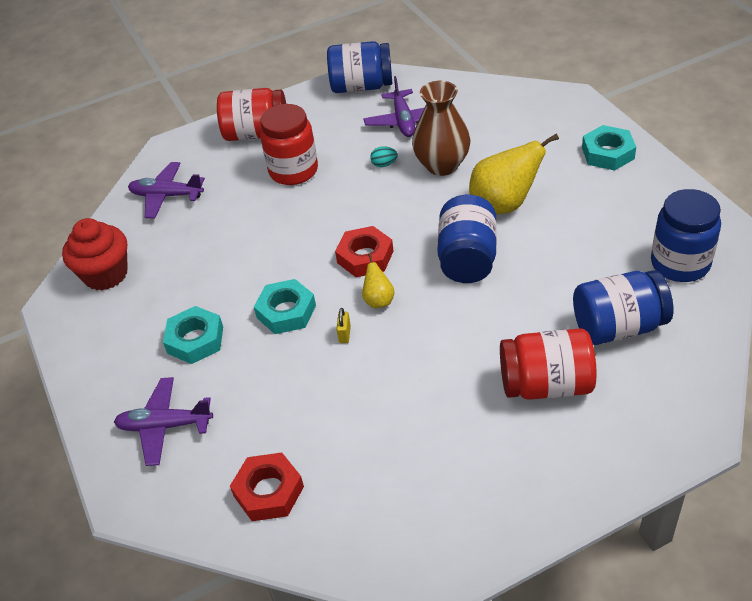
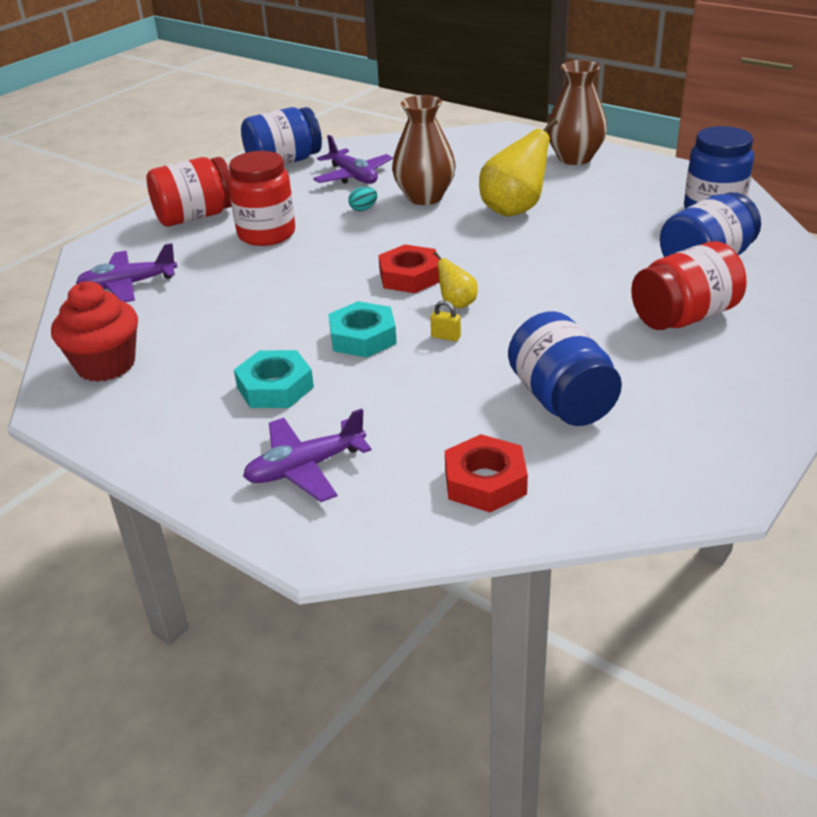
camera: 30 degrees left, 10 degrees down
(344, 334) = (446, 337): yellow padlock -> yellow padlock turned 45 degrees counterclockwise
(467, 259) = (517, 253): blue jar -> blue jar (561, 400)
(607, 153) = (575, 158): turquoise nut -> brown vase

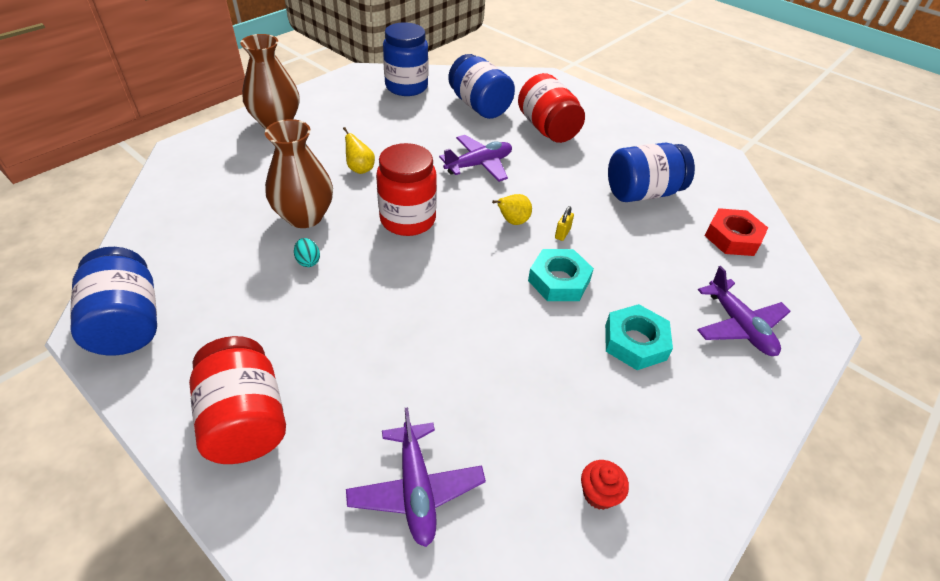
camera: 90 degrees left, 10 degrees up
(106, 365) = (599, 494): red cupcake -> red cupcake, size x0.49
(266, 234) = (331, 344): red jar -> red jar (408, 220)
(353, 176) = (218, 262): purple plane -> purple plane (479, 165)
(410, 276) = (461, 243): red nut -> none
(514, 209) = (360, 169): yellow pear -> yellow pear, size x0.50

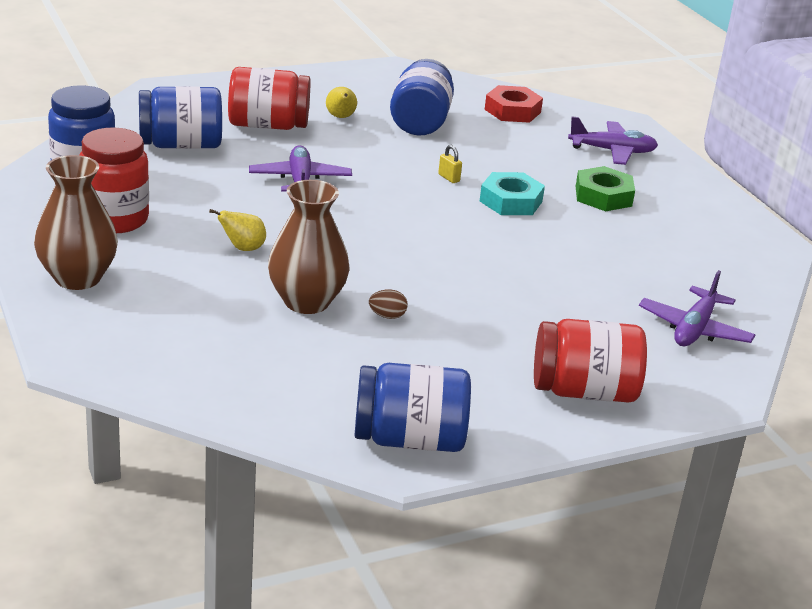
camera: 65 degrees left, 15 degrees down
(308, 261) = (387, 316): turquoise egg -> brown egg
(408, 220) = (363, 246): red jar -> red jar (115, 219)
(416, 489) = (694, 329): purple plane -> purple plane turned 105 degrees clockwise
(512, 221) = (411, 195): yellow pear -> yellow pear (341, 117)
(599, 494) = (732, 261): red cupcake -> none
(635, 342) = (603, 196): turquoise nut -> green nut

